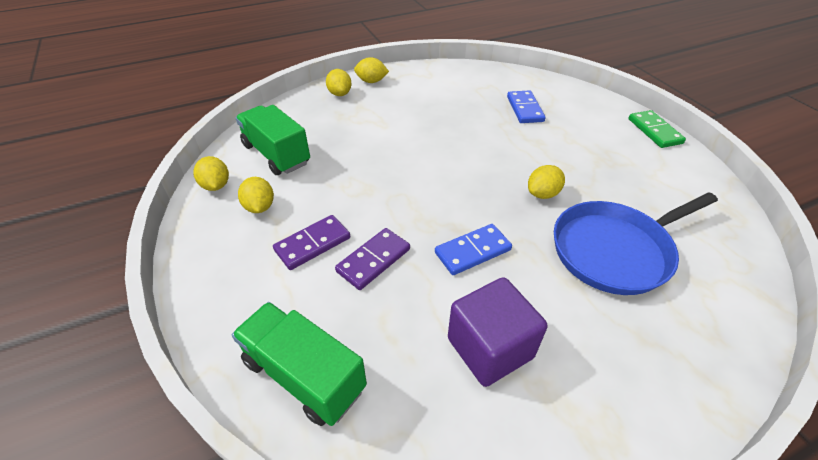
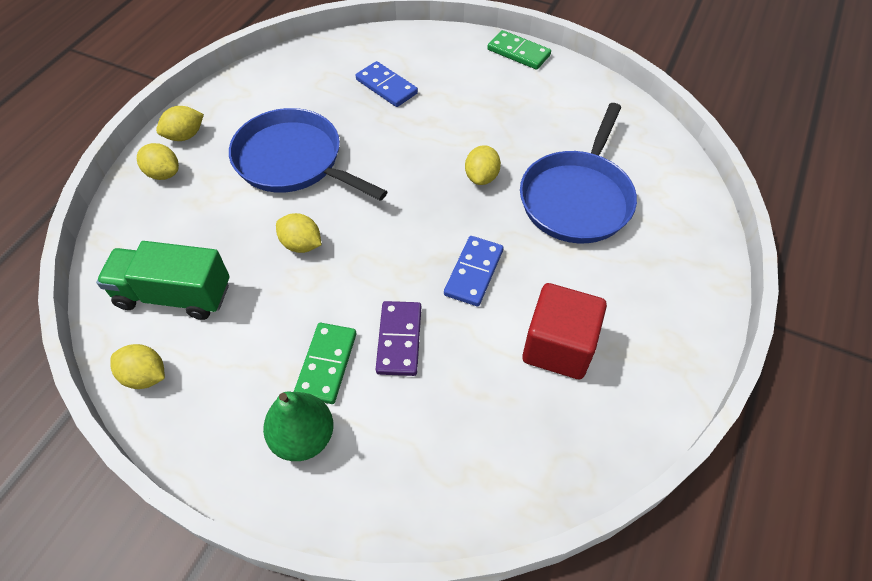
camera: 40 degrees left, 10 degrees up
(251, 277) = (303, 437): none -> green pear
(260, 207) = (227, 365): yellow lemon -> yellow lemon (301, 244)
(304, 375) = (444, 478): green truck -> none
(313, 244) = (327, 364): purple domino -> green domino
(418, 121) = (293, 161): none -> blue pan
(490, 348) = (558, 347): purple cube -> red cube

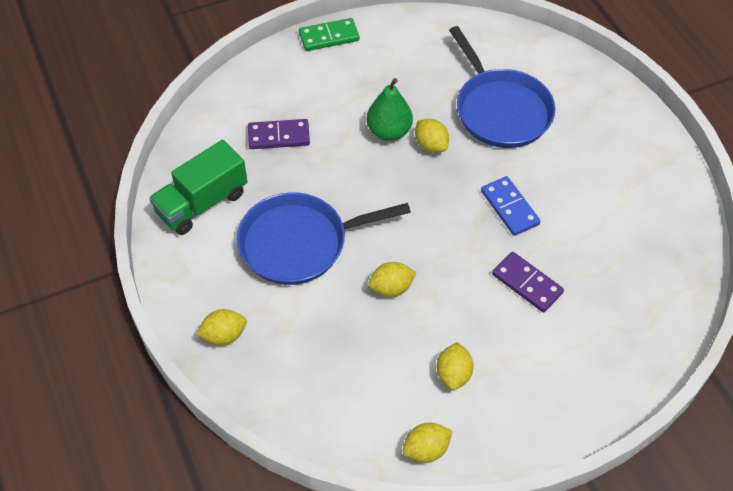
camera: 50 degrees left, 0 degrees up
(174, 295) = (365, 394): green truck -> green truck (202, 203)
(185, 136) = (193, 298): yellow lemon -> yellow lemon (453, 374)
(303, 437) = (557, 382): green pear -> green pear (389, 131)
(327, 364) = (511, 336): green domino -> none
(386, 87) = (279, 136): blue domino -> purple domino
(558, 347) = (605, 206): red cube -> none

